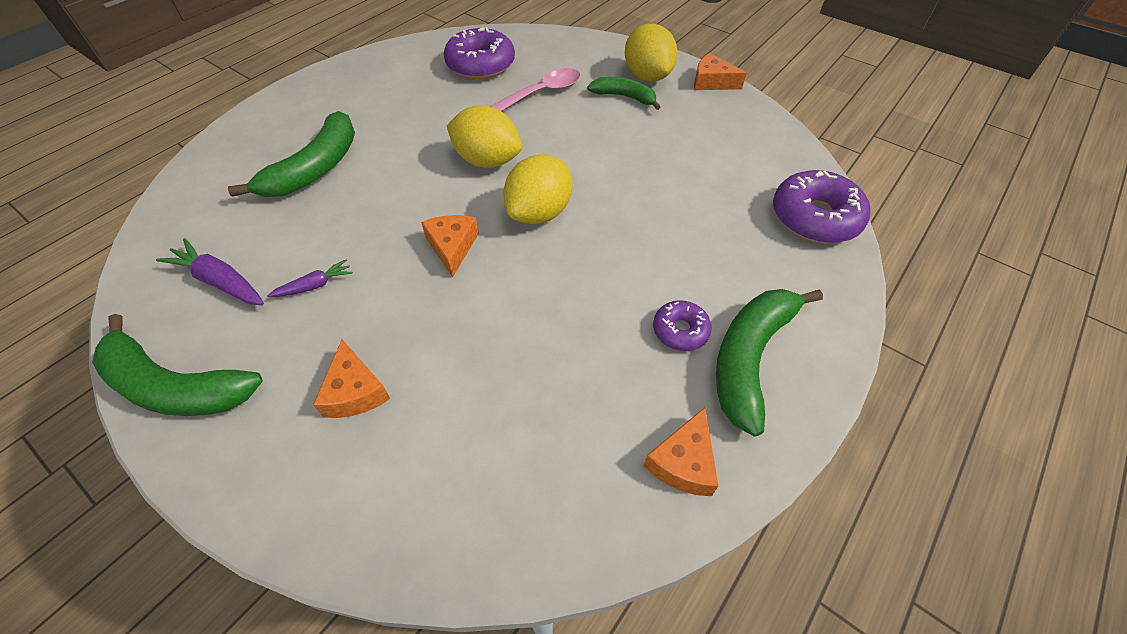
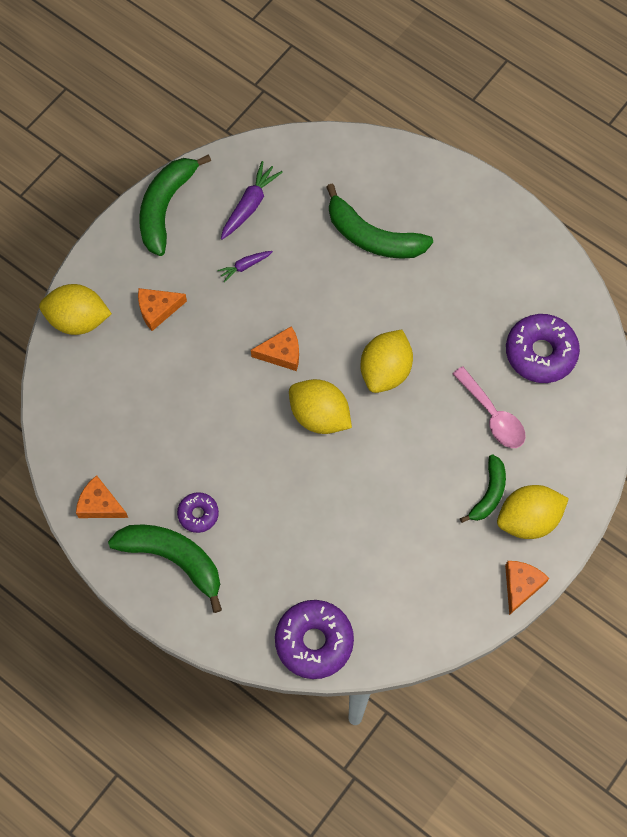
camera: 90 degrees right, 15 degrees up
(314, 285) = (245, 266): purple carrot -> purple carrot turned 90 degrees clockwise
(344, 518) = (78, 320): none -> yellow lemon

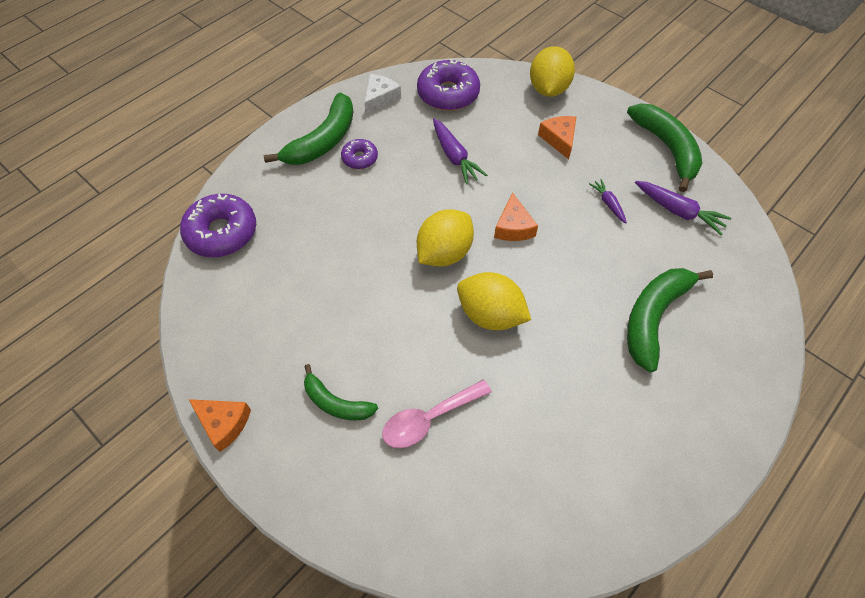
camera: 95 degrees right, 10 degrees down
(100, 504) = (380, 98): orange cheese -> white cheese
(165, 207) = (666, 148): green banana -> green banana turned 45 degrees clockwise
(189, 415) = (454, 156): none -> purple carrot
(528, 519) = (297, 442): yellow lemon -> none
(540, 353) = (507, 487): purple donut -> purple donut (448, 94)

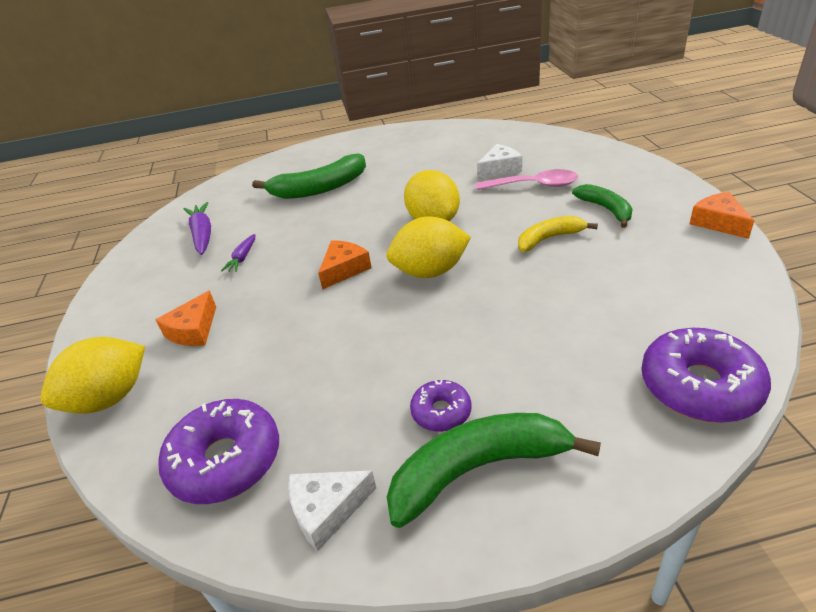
camera: 140 degrees left, 20 degrees down
(370, 333) = (549, 239): none -> yellow banana
(454, 156) = (321, 360): purple carrot -> none
(488, 441) = (500, 168): none -> white cheese
(666, 148) = (125, 281): green banana -> none

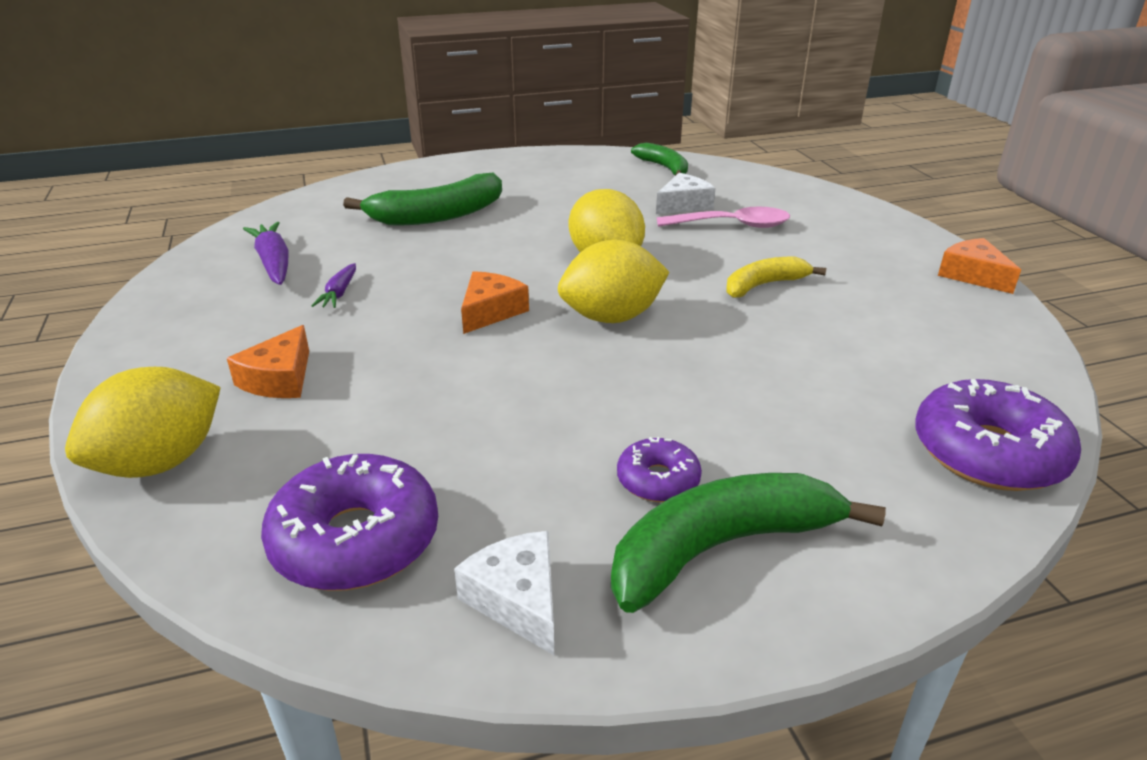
camera: 10 degrees left, 5 degrees down
(327, 510) = (517, 599): white cheese -> white cheese turned 90 degrees clockwise
(606, 209) = (830, 255): green banana -> green banana (664, 167)

